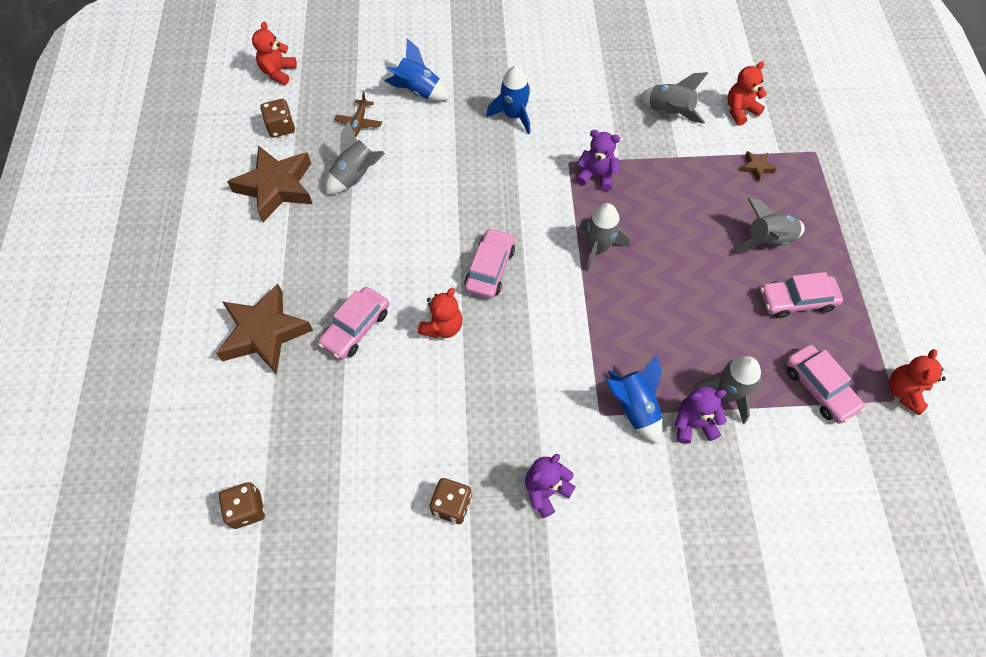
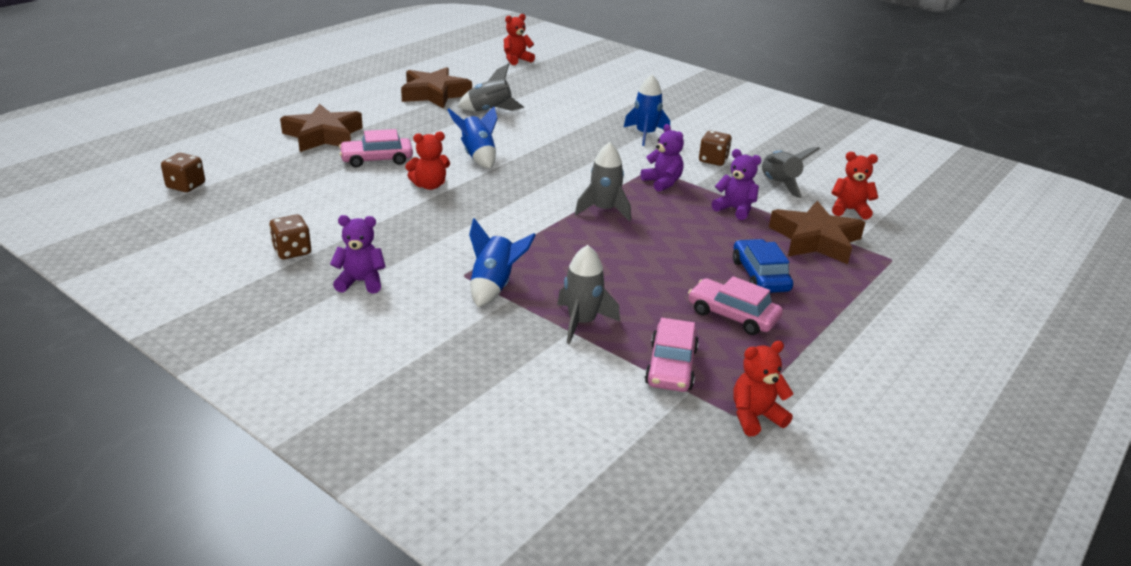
camera: 40 degrees right, 30 degrees down
(281, 127) = (479, 77): brown dice -> brown dice (713, 160)
(359, 123) = (531, 95): brown plane -> none
(418, 91) = (594, 100): blue rocket -> blue rocket (477, 156)
(490, 269) = (506, 181): pink car -> none
(693, 424) = (525, 319): purple teddy bear -> purple teddy bear (735, 209)
(756, 167) = (815, 240): brown star -> brown star, size x2.39
(767, 240) = (760, 275): grey rocket -> blue car

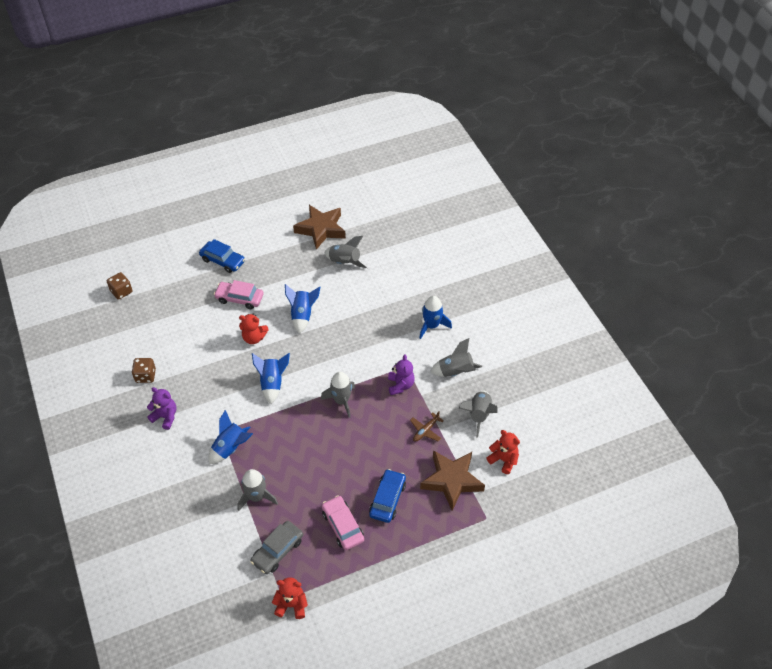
camera: 30 degrees right, 20 degrees up
(323, 136) = (223, 260): brown star -> blue car
(495, 216) = (272, 383): none -> blue rocket
(516, 60) = (409, 197): red teddy bear -> none
(671, 366) = (277, 550): pink car -> grey car
(713, 160) = (455, 372): brown dice -> grey rocket
(735, 209) = (425, 430): purple teddy bear -> brown plane

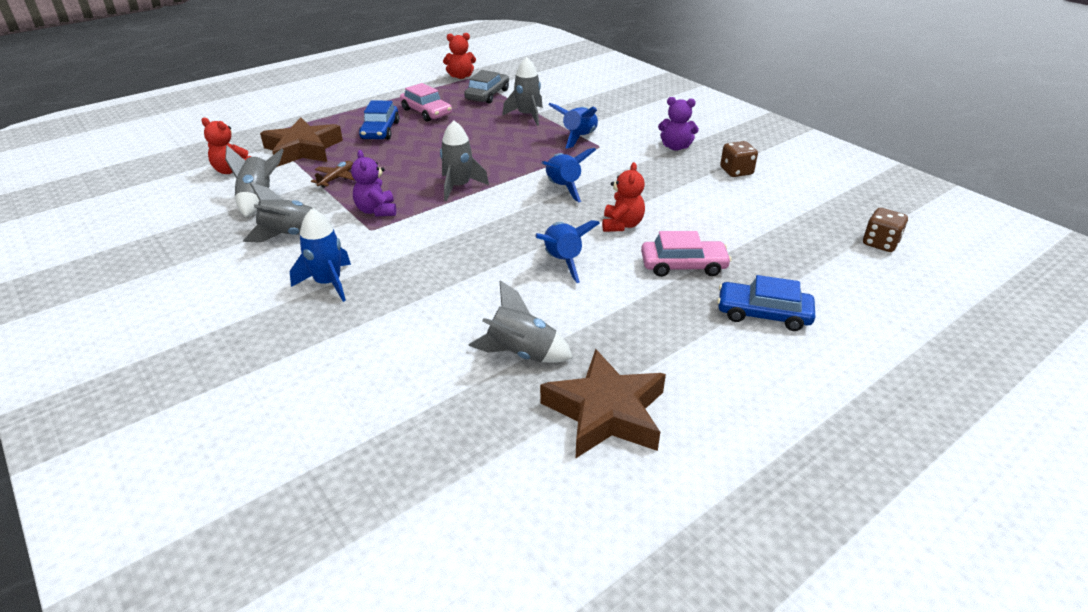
camera: 165 degrees right, 15 degrees down
(254, 338) = (622, 225): red teddy bear -> red teddy bear turned 105 degrees clockwise

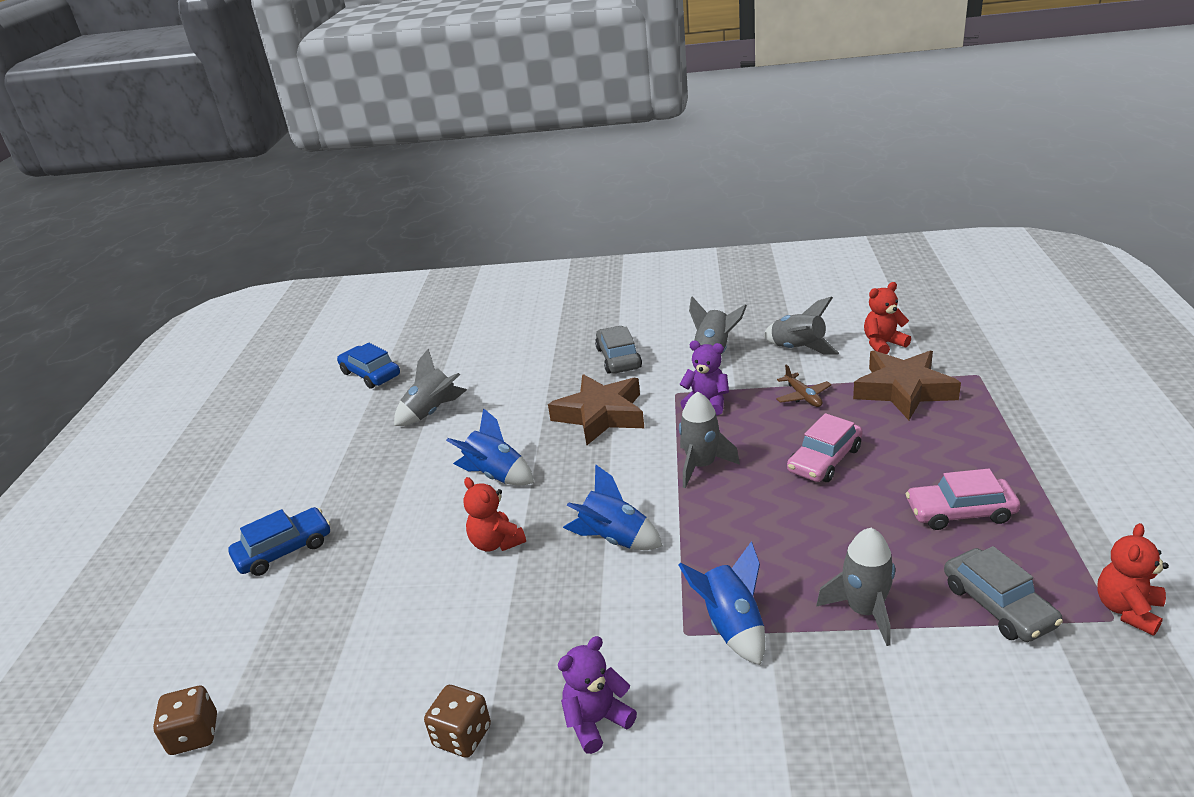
camera: 135 degrees right, 5 degrees down
(328, 283) = (618, 358): blue rocket -> grey car
(380, 130) = (919, 454): blue car -> blue car (370, 374)
(605, 412) = (343, 423): brown star -> brown star (601, 415)
(683, 265) = (391, 544): pink car -> pink car (824, 459)

